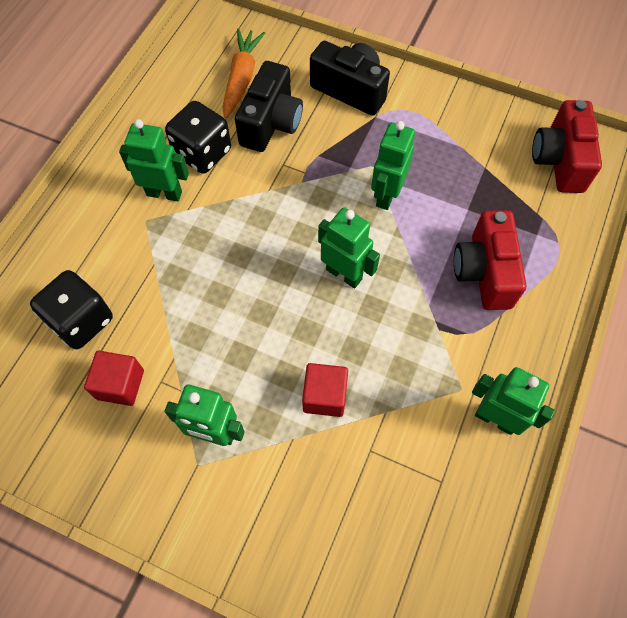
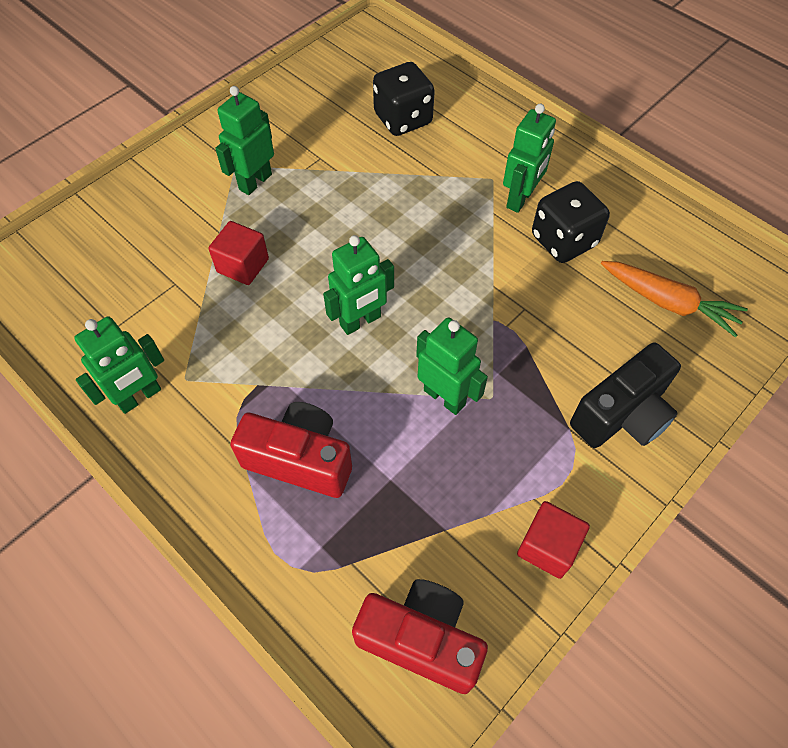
camera: 110 degrees right, 5 degrees down
(120, 384) = (331, 133): red cube -> red cube (547, 547)
(271, 123) = (588, 313): black camera -> none

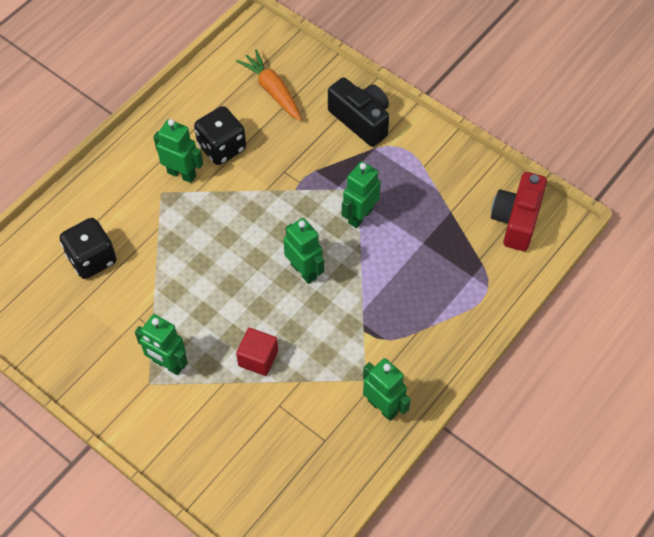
camera: 95 degrees left, 0 degrees up
(300, 459) = (417, 296): red camera -> none
(547, 547) = (452, 160): red cube -> none
(668, 302) = (272, 91): orange carrot -> orange carrot turned 60 degrees counterclockwise

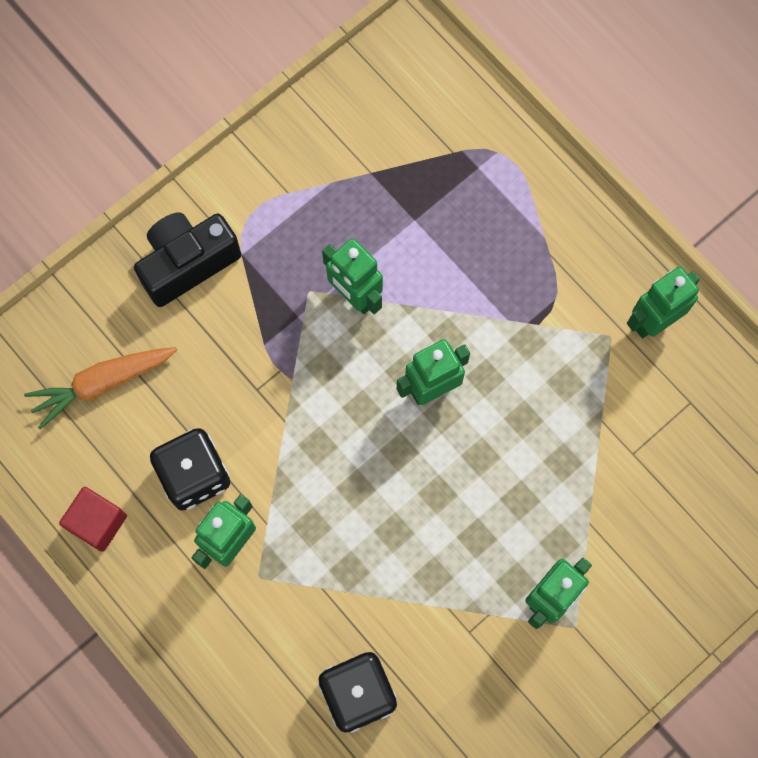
camera: 80 degrees left, 15 degrees up
(258, 358) = (559, 471): red cube -> red cube (97, 522)
(516, 220) = (401, 91): red camera -> none

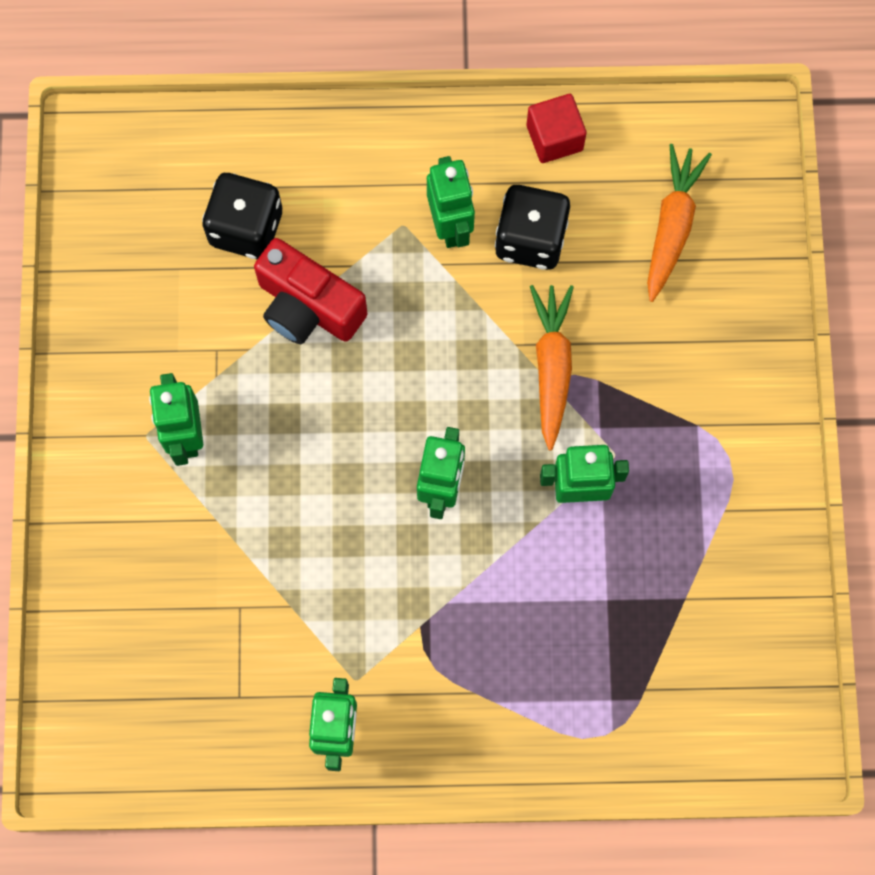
camera: 130 degrees right, 0 degrees up
(188, 263) = (726, 374): black camera -> none
(281, 383) = (551, 367): none -> orange carrot
(380, 593) = (308, 307): none -> red camera

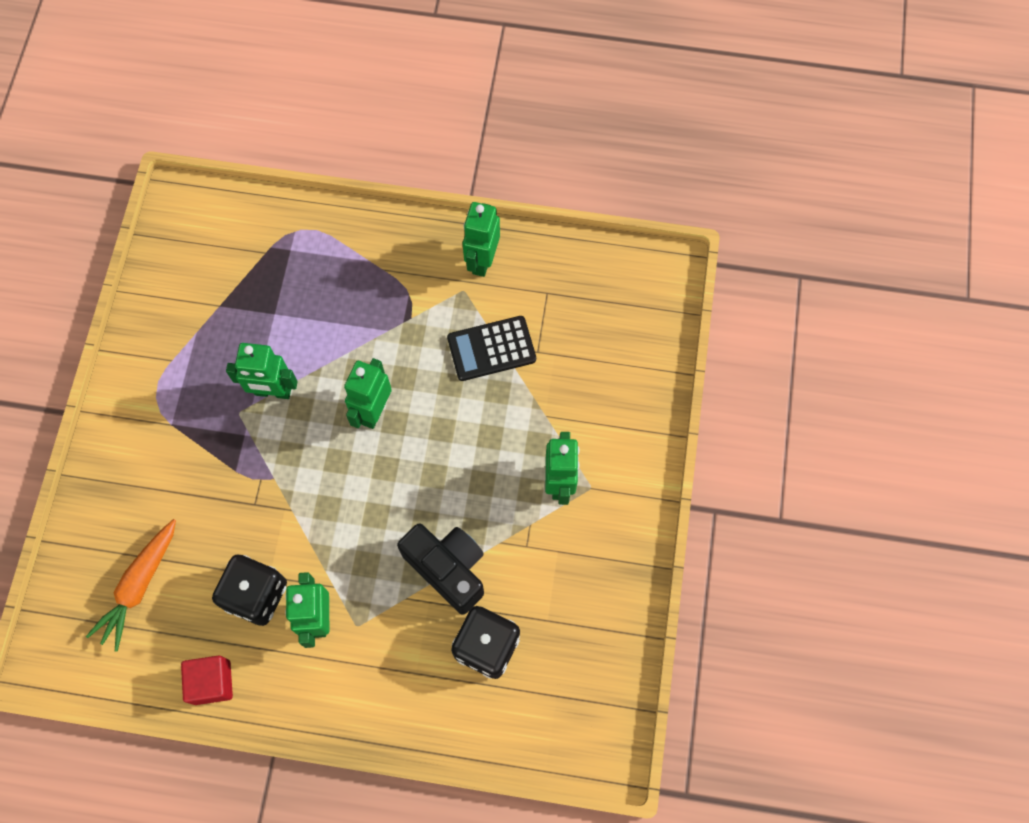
camera: 170 degrees left, 5 degrees down
(302, 600) = (491, 349): none -> black calculator
(308, 307) = (447, 569): red camera -> black camera
(551, 367) = (268, 487): orange carrot -> none

